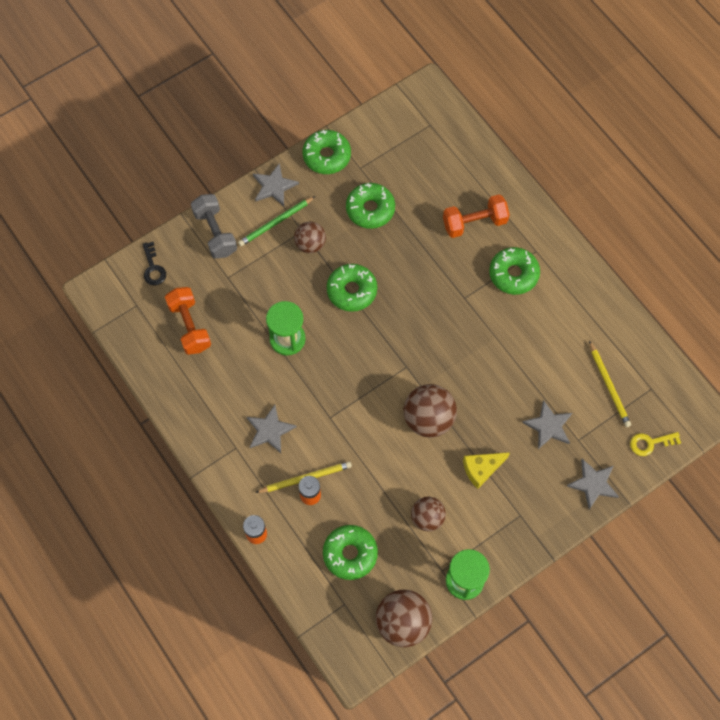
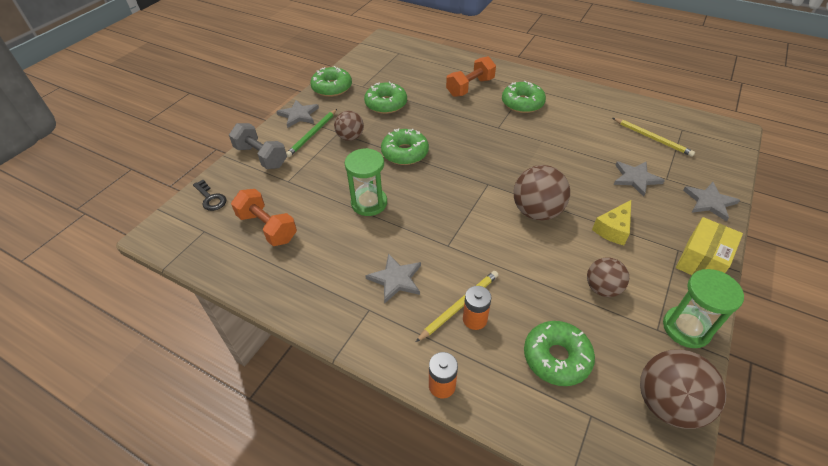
camera: 25 degrees left, 20 degrees down
(530, 534) = (702, 260): none -> yellow box
(650, 443) = (719, 160): yellow key -> none

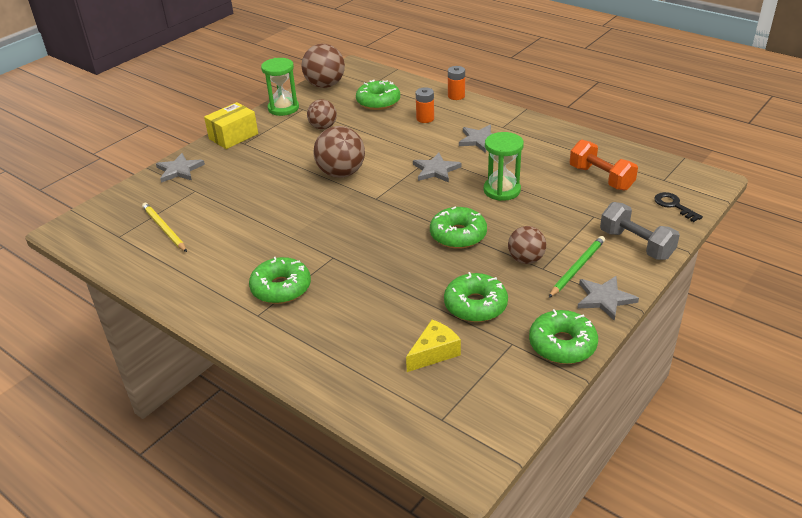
camera: 170 degrees left, 10 degrees down
(459, 306) = (434, 125): yellow pencil -> none
(470, 87) = (341, 323): orange dumbbell -> none
(613, 229) = (283, 158): yellow cheese -> yellow cheese (434, 353)
(635, 178) = (225, 192): grey star -> grey star (436, 170)

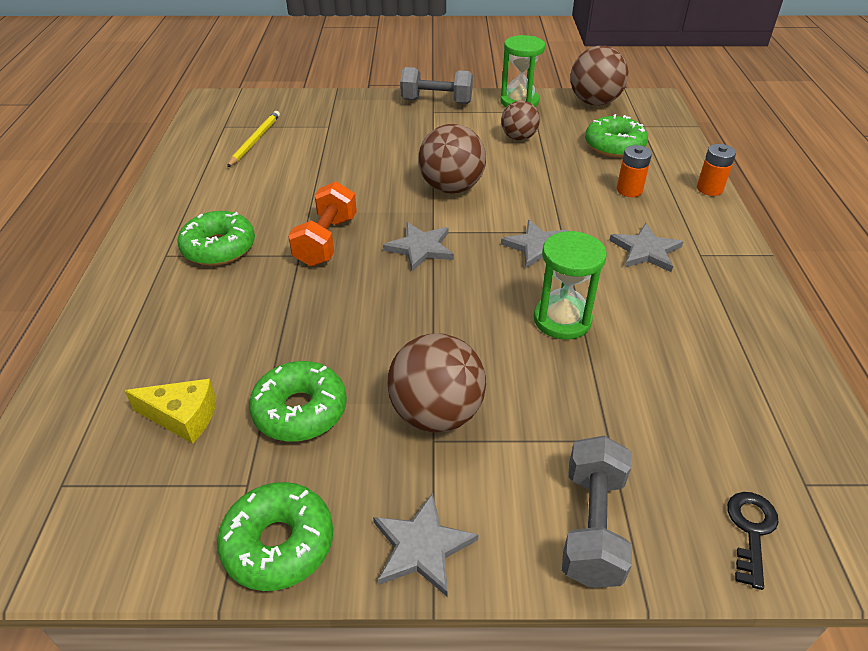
camera: 50 degrees right, 5 degrees up
(179, 170) = (350, 103): grey star -> grey star (420, 248)
(233, 136) = (436, 101): yellow box -> grey dumbbell
(458, 235) = (428, 327): green donut -> none
(526, 259) = (436, 414): brown ball -> brown ball, size x1.57
(577, 268) = (466, 479): green pencil -> none
(601, 178) = (711, 404): orange dumbbell -> orange dumbbell (326, 241)

